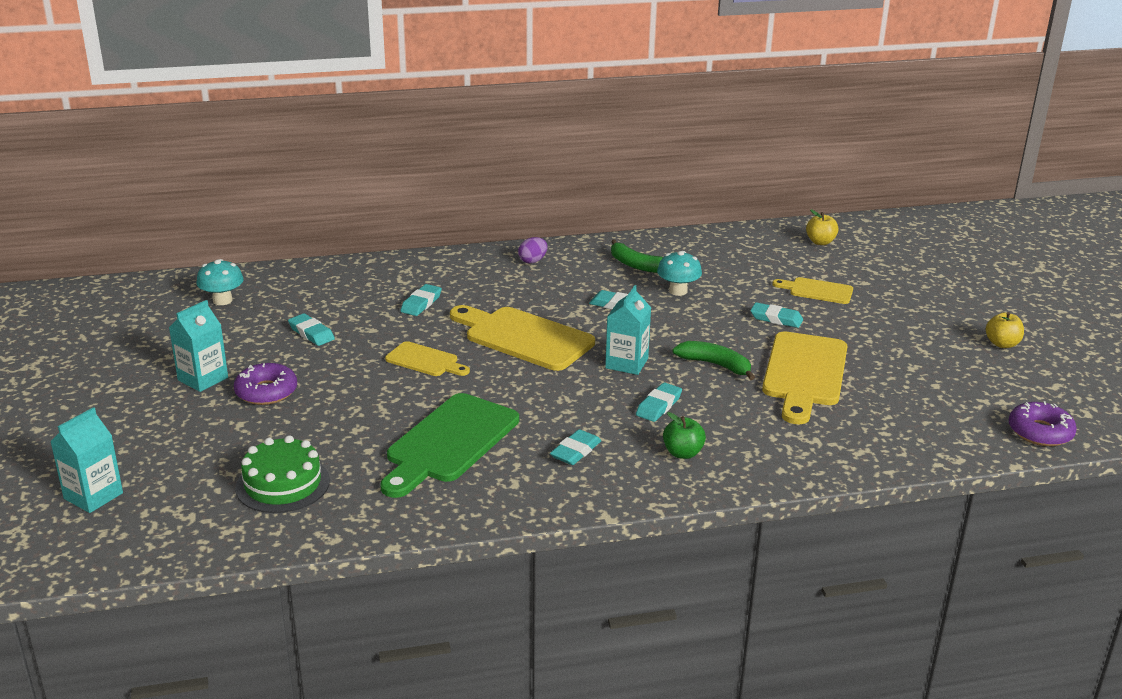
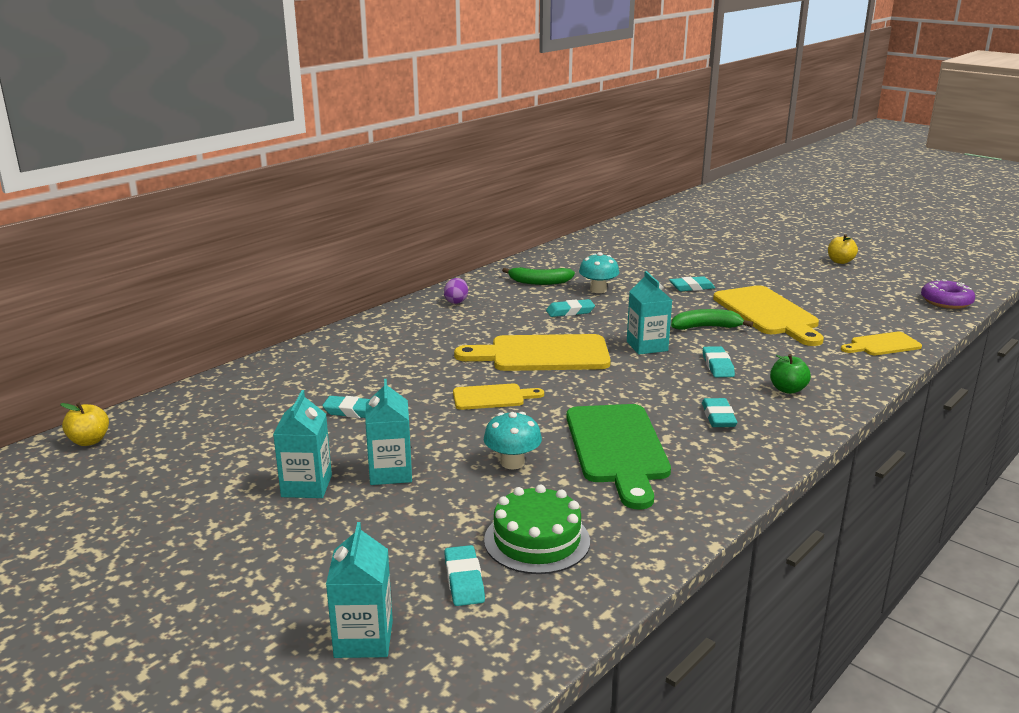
camera: 35 degrees left, 5 degrees down
(222, 300) = (216, 415): turquoise mushroom -> turquoise mushroom (512, 463)
(266, 392) = (390, 472): purple donut -> turquoise carton
(421, 303) = (415, 357): turquoise eraser -> turquoise eraser (464, 580)
(817, 291) = (686, 263): yellow cutting board -> yellow cutting board (882, 345)
(820, 242) = (636, 235): yellow apple -> yellow apple (89, 441)

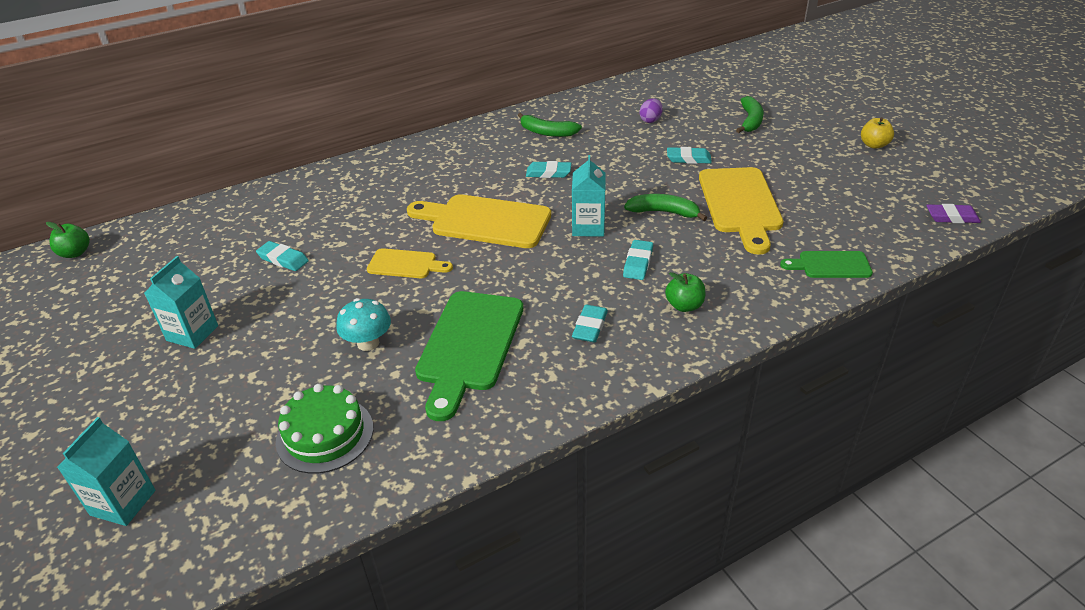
camera: 20 degrees right, 15 degrees up
(89, 441) = (75, 253): yellow apple -> green apple
(390, 472) = (264, 333): turquoise carton -> none
(456, 301) = (456, 145): purple egg -> purple egg (650, 120)
(464, 580) = (238, 462): turquoise eraser -> none
(598, 290) = (594, 149): turquoise mushroom -> none
(721, 256) = (750, 121): none -> green banana
(882, 345) = (830, 265): yellow cutting board -> green cutting board
(946, 301) = (952, 217): purple donut -> purple eraser

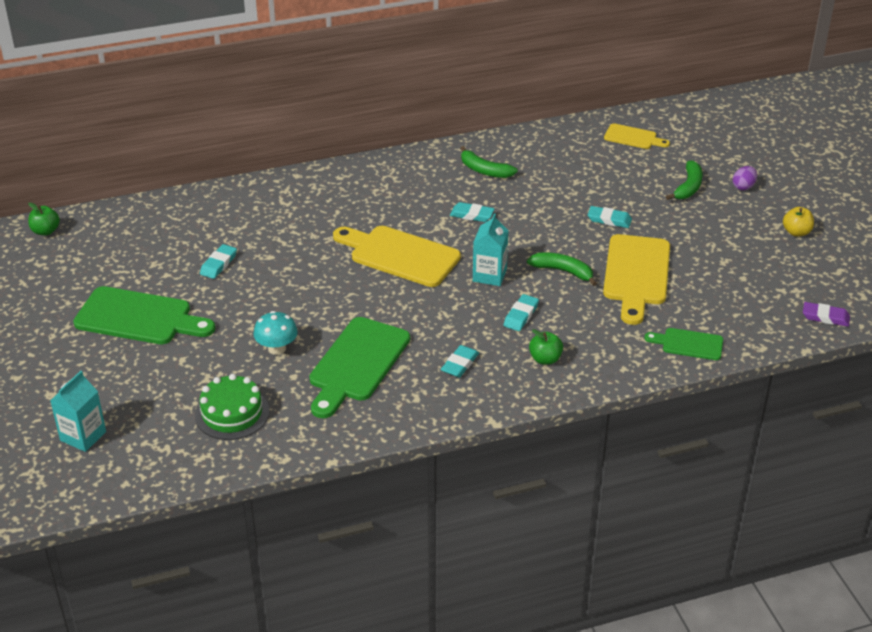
camera: 10 degrees right, 0 degrees up
(192, 333) = (139, 318): turquoise carton -> green cutting board
(283, 259) = (218, 264): turquoise eraser -> turquoise eraser turned 75 degrees clockwise
(405, 264) = (321, 285): yellow cutting board -> yellow cutting board (633, 137)
(650, 120) = (590, 171): purple egg -> purple egg (743, 187)

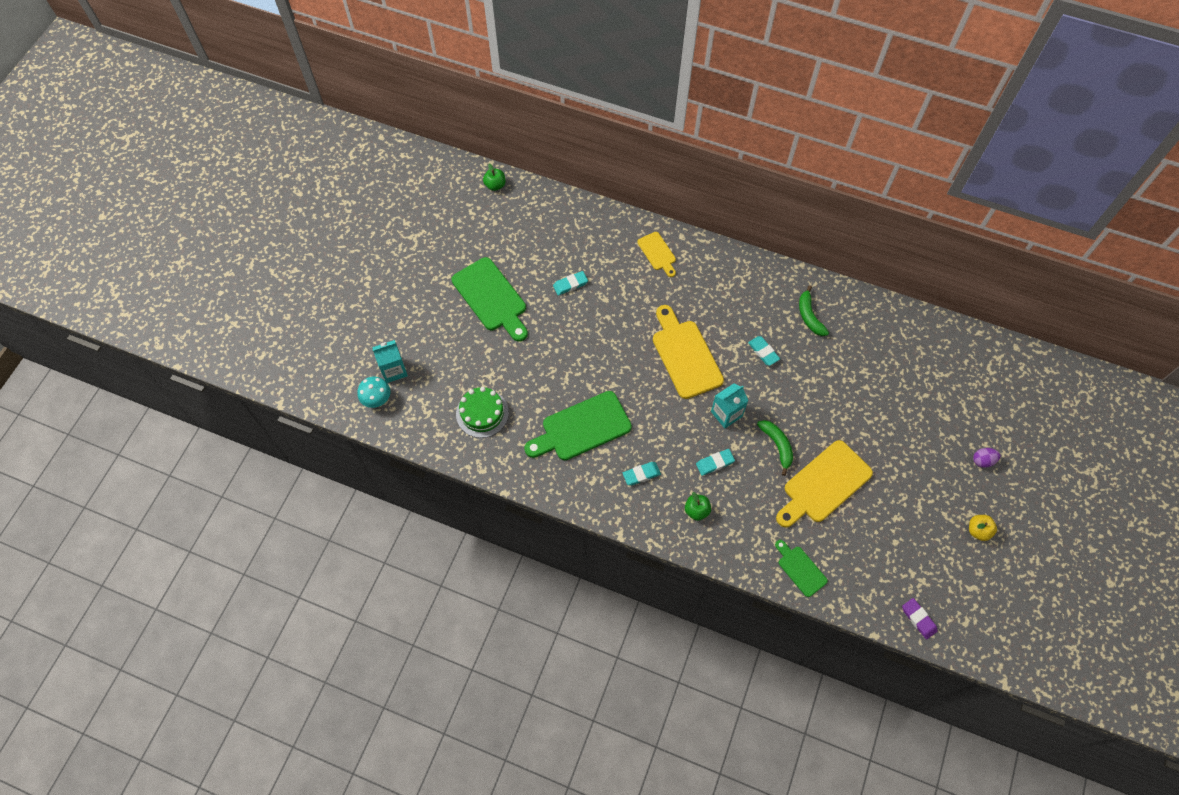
camera: 40 degrees right, 25 degrees up
(277, 348) = (547, 380): turquoise mushroom -> turquoise mushroom (377, 399)
(609, 220) = (853, 422): turquoise eraser -> none
(633, 137) = (947, 356): yellow cutting board -> yellow cutting board (657, 253)
(688, 187) = (940, 432): green banana -> none

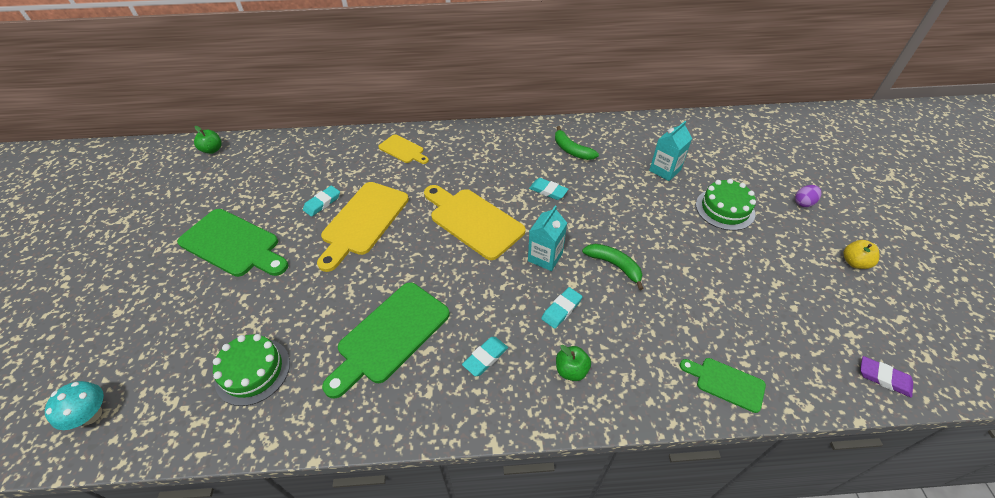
camera: 25 degrees left, 15 degrees down
(394, 370) = (114, 368): turquoise carton -> turquoise carton (665, 170)
(824, 484) = (685, 282): yellow cutting board -> yellow cutting board (363, 221)
(906, 436) = (725, 209): none -> green cake

